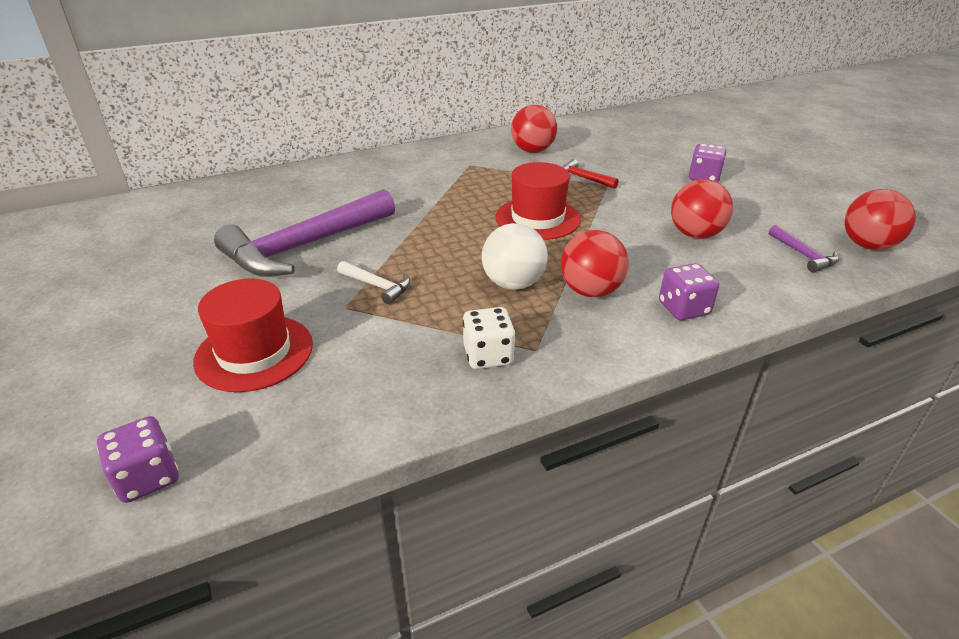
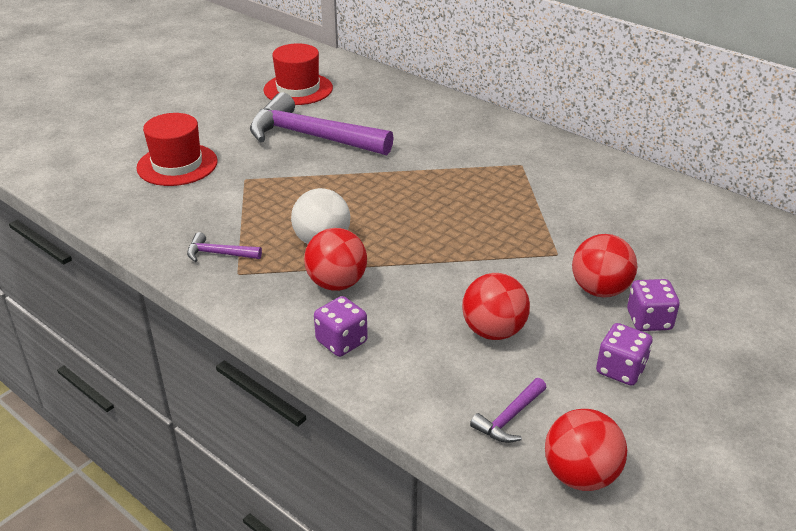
camera: 65 degrees right, 0 degrees up
(148, 477) = (62, 174): purple dice -> purple dice (620, 369)
(377, 286) = (278, 183): white hammer -> none
(488, 355) = (219, 254): white dice -> purple hammer
(532, 151) = (594, 191): red ball -> red ball (600, 290)
(537, 218) = (445, 228): red hat -> red hat (298, 89)
(583, 178) = (559, 236): red hammer -> none

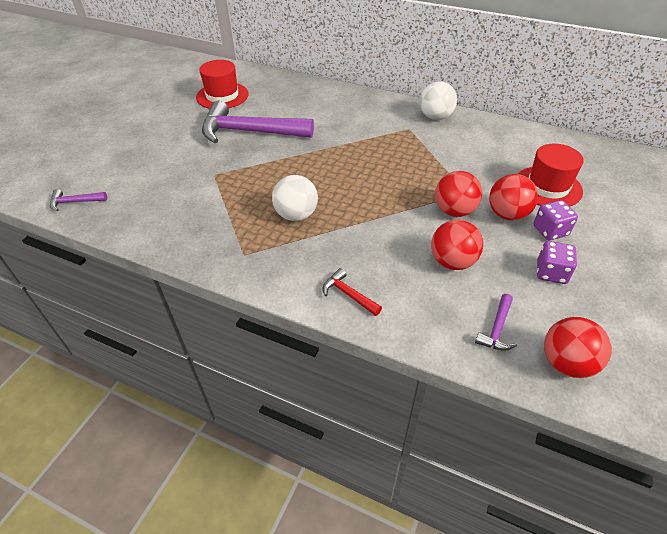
camera: 15 degrees left, 10 degrees up
(177, 165) = (155, 172): red hat -> red hat (547, 187)
(219, 254) = (221, 241): purple hammer -> purple hammer (75, 202)
(337, 283) = (323, 247): red ball -> red ball (454, 211)
(341, 341) = (348, 294): purple dice -> red hammer
(566, 155) = (435, 117): none -> white ball

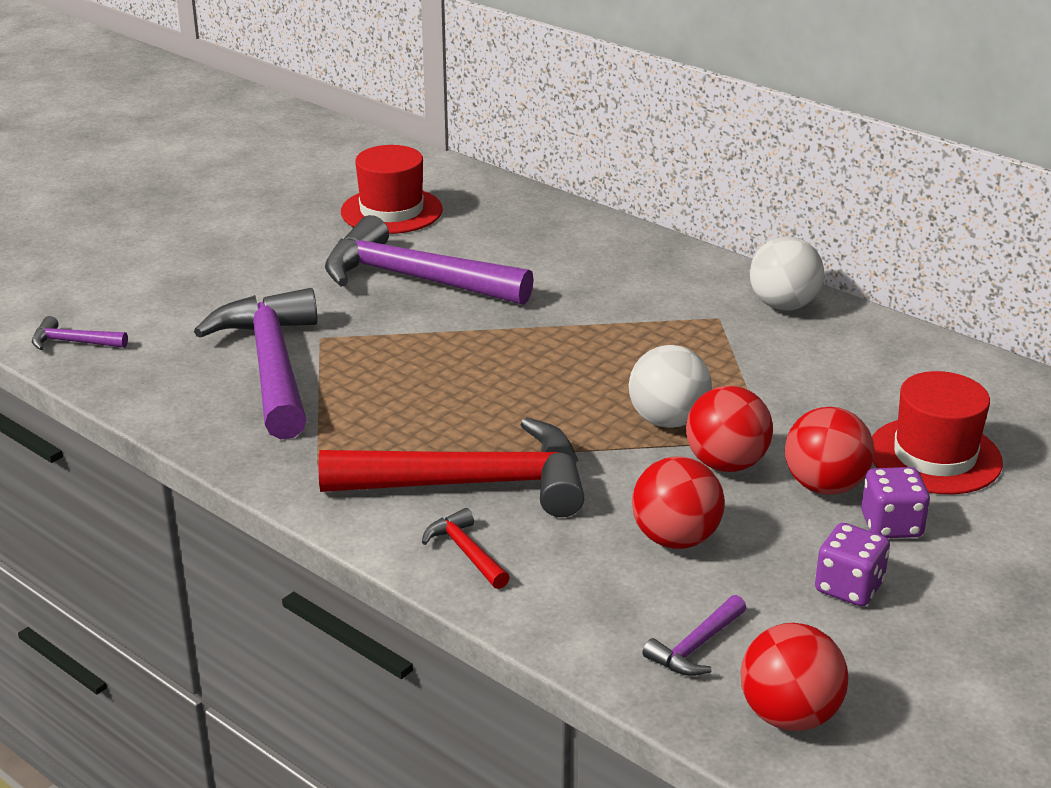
camera: 15 degrees right, 15 degrees down
(194, 196) = (272, 366): none -> purple hammer
(296, 215) = (434, 422): white ball -> white ball (668, 420)
(333, 249) = (472, 484): none -> red hammer

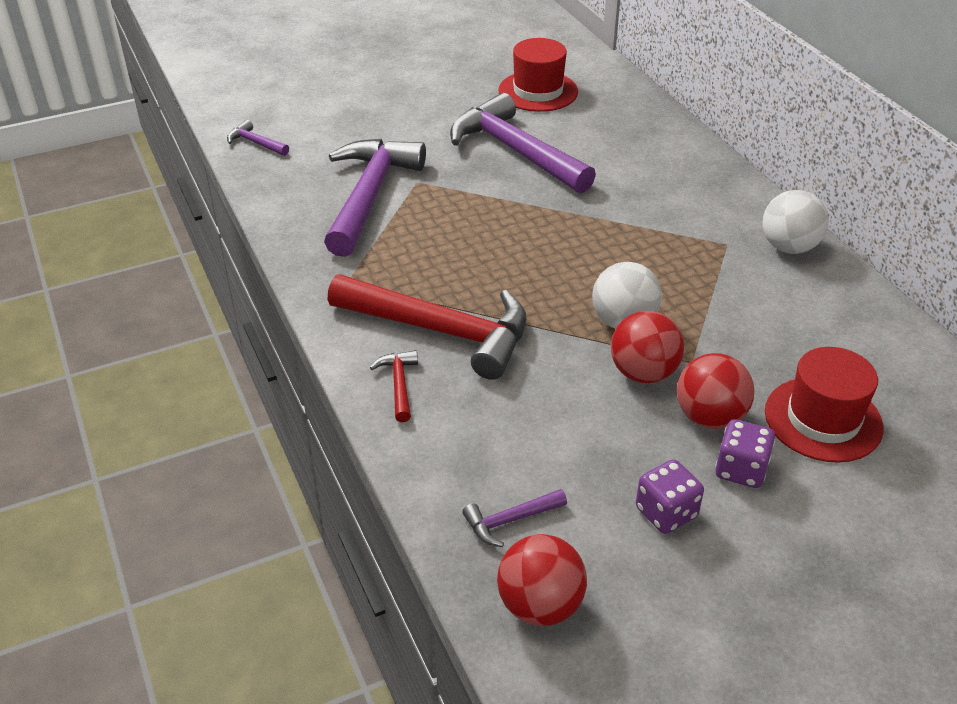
camera: 25 degrees right, 10 degrees up
(675, 539) = (558, 424): red ball -> none

